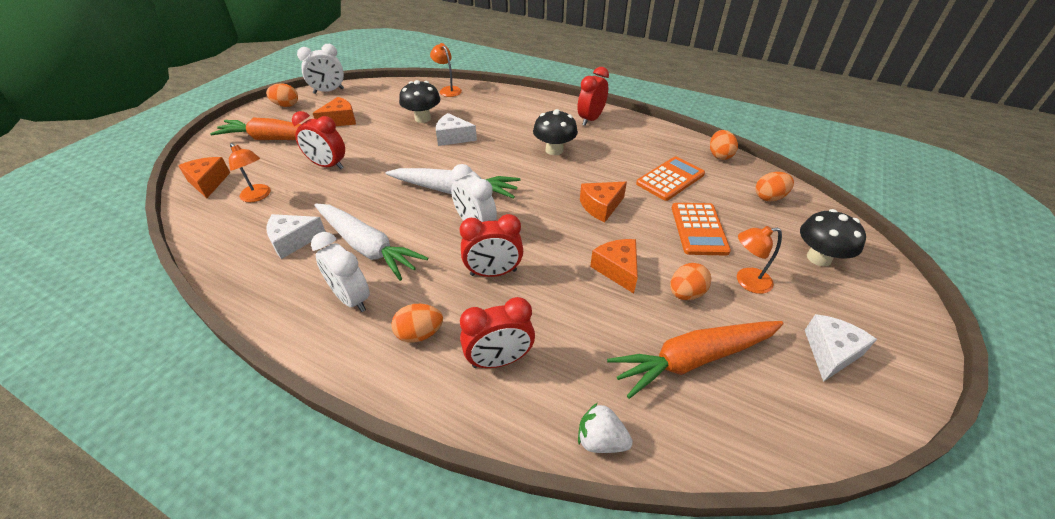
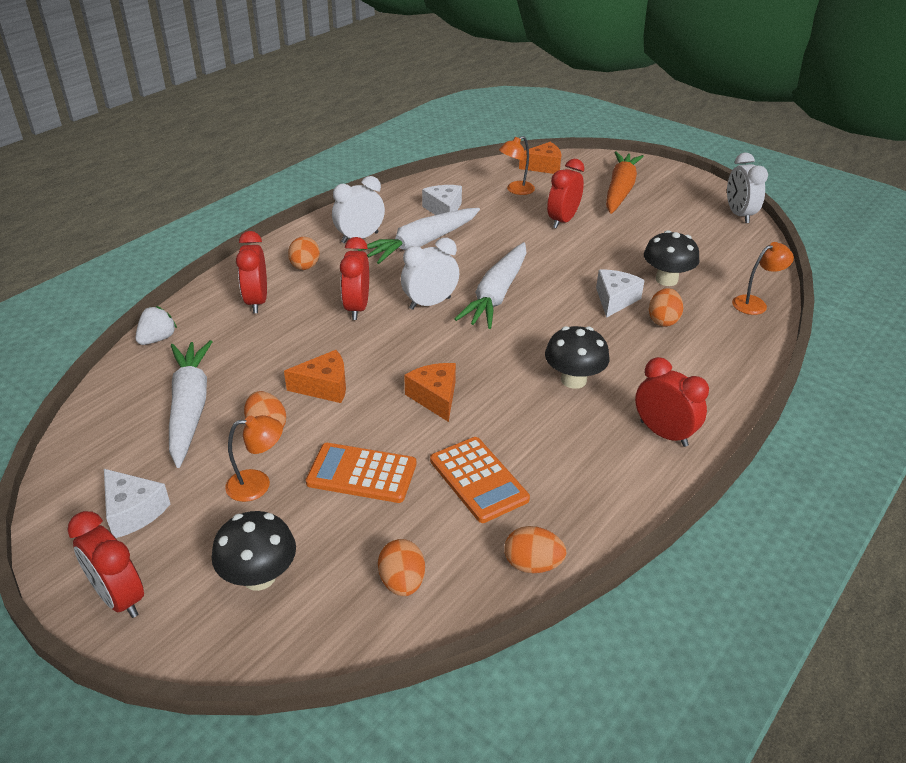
camera: 100 degrees right, 5 degrees down
(286, 105) = (698, 191): orange egg -> orange egg (663, 320)
(340, 120) = (661, 224): orange cheese -> none
(693, 359) = (190, 408): orange carrot -> white carrot
(746, 281) = (258, 484): orange lamp -> orange lamp turned 75 degrees clockwise
(900, 327) = (119, 598): none -> red clock

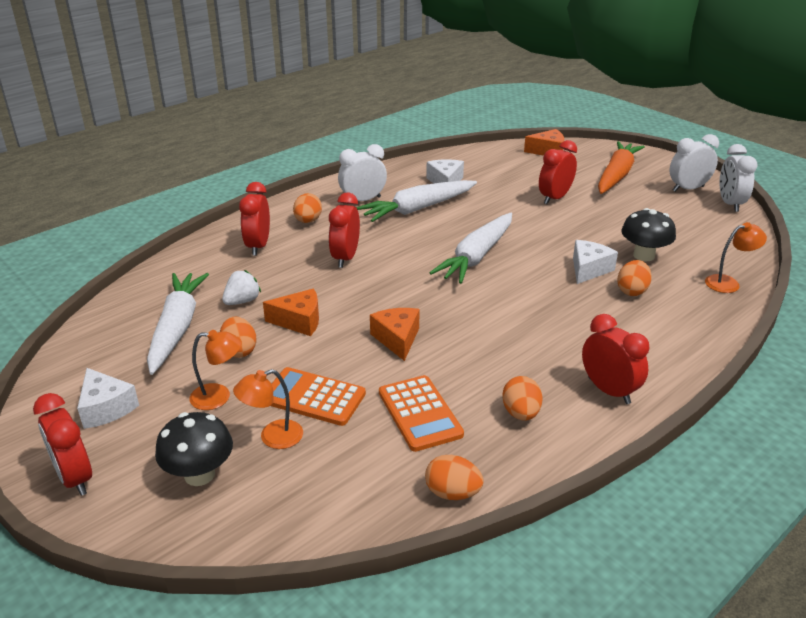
camera: 10 degrees right, 5 degrees down
(158, 339) = (165, 270): white strawberry -> white strawberry (242, 301)
(402, 582) = (326, 494): orange egg -> orange egg (521, 413)
(430, 303) = (413, 259): white clock -> white clock (688, 189)
(515, 190) = (516, 169): orange lamp -> orange lamp (272, 437)
(573, 380) = (532, 335): black mushroom -> none

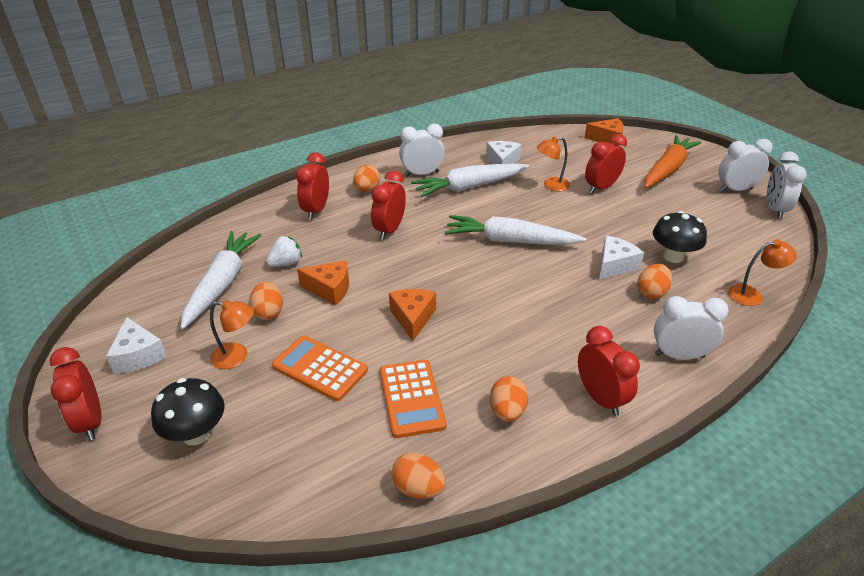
camera: 10 degrees right, 5 degrees up
(272, 437) = (271, 405): orange lamp -> orange lamp (551, 185)
(476, 256) = (510, 241): white carrot -> white carrot turned 60 degrees clockwise
(674, 344) = (679, 355): none -> white clock

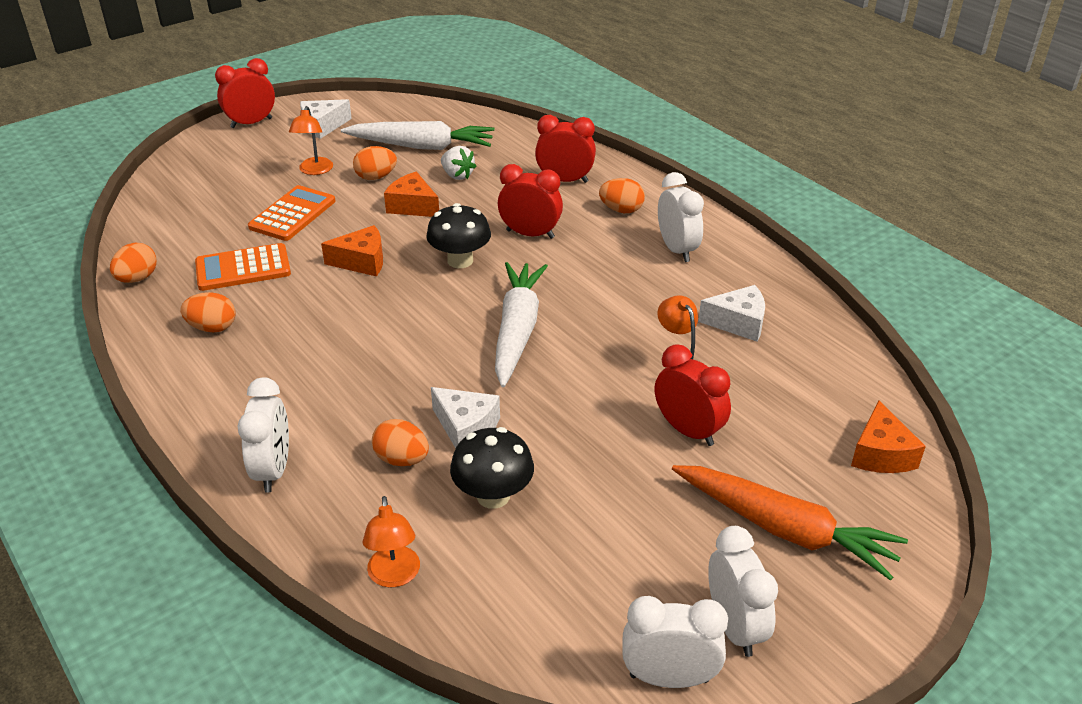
camera: 85 degrees right, 0 degrees up
(196, 433) = (227, 167): black mushroom -> black mushroom (460, 260)
(330, 289) = (412, 206): orange cheese -> orange cheese turned 120 degrees clockwise
(469, 187) = (651, 292): white carrot -> none
(600, 398) = (216, 394): red clock -> none

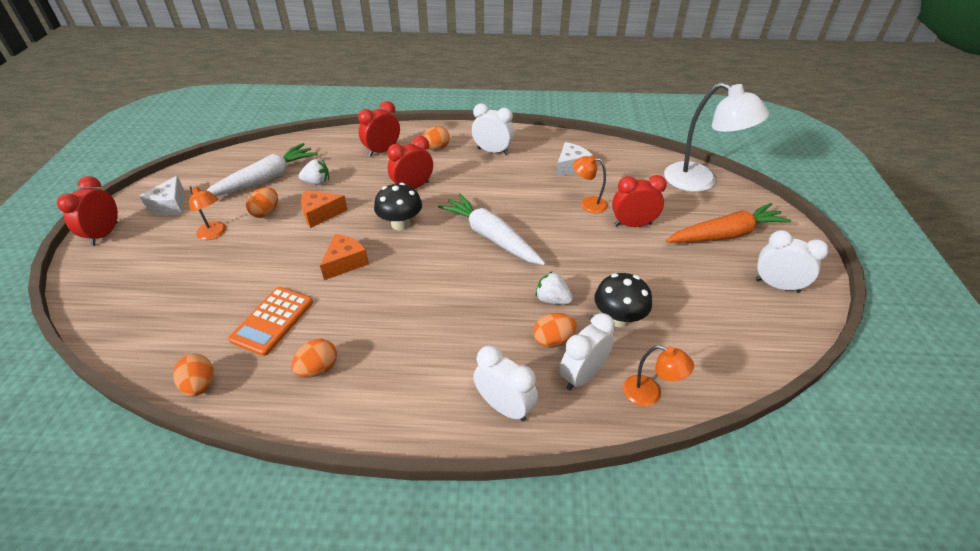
camera: 50 degrees left, 5 degrees up
(293, 214) = (247, 267): orange calculator -> none
(466, 428) = (552, 299): white cheese -> white strawberry
(669, 678) = (796, 325): white clock -> white clock (582, 375)
(881, 454) = (700, 181): orange cheese -> white lamp

